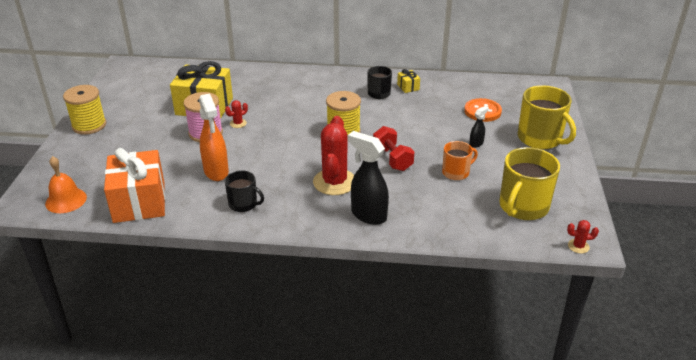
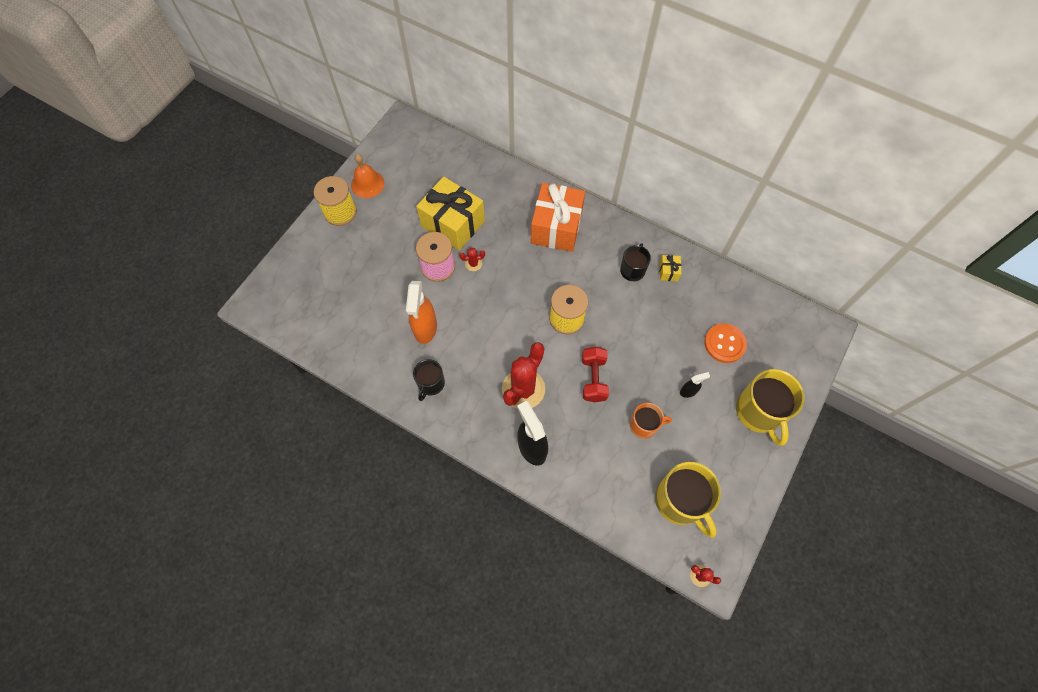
camera: 25 degrees right, 30 degrees up
(66, 200) = (288, 313): orange bell -> orange bell (367, 184)
(139, 202) = (346, 342): orange gift -> orange gift (556, 227)
(243, 204) = (431, 384): black mug -> black mug turned 60 degrees clockwise
(523, 207) = (680, 501): yellow mug -> yellow mug turned 90 degrees counterclockwise

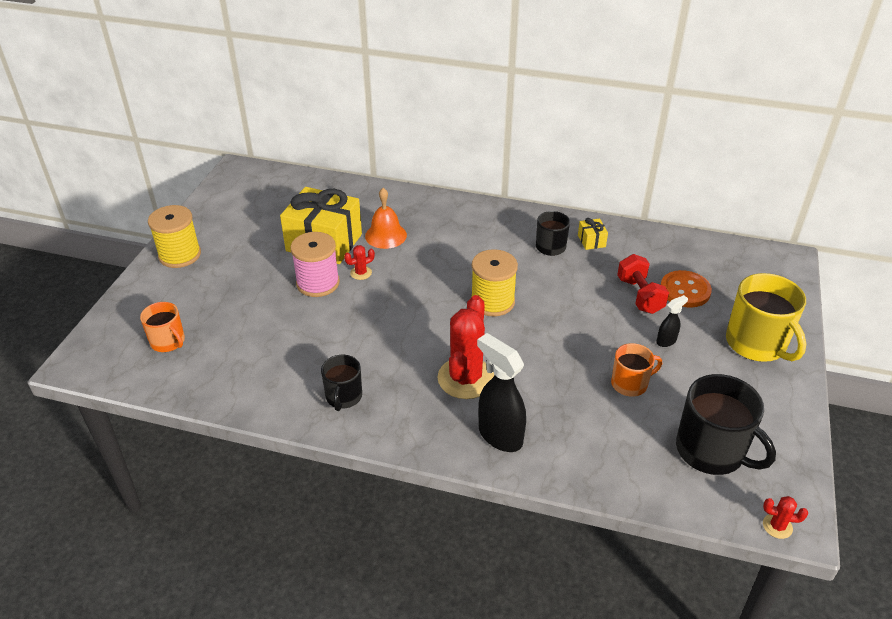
camera: 15 degrees left, 25 degrees down
(317, 300) = (168, 341): none -> orange mug
(367, 184) = (208, 225): orange bell -> orange bell (385, 235)
(425, 328) = (319, 343): orange spray bottle -> none
(556, 227) = (448, 226): orange gift -> none
(593, 379) = (549, 351): red dumbbell -> red dumbbell (640, 295)
(680, 501) = (711, 451): yellow mug -> black mug

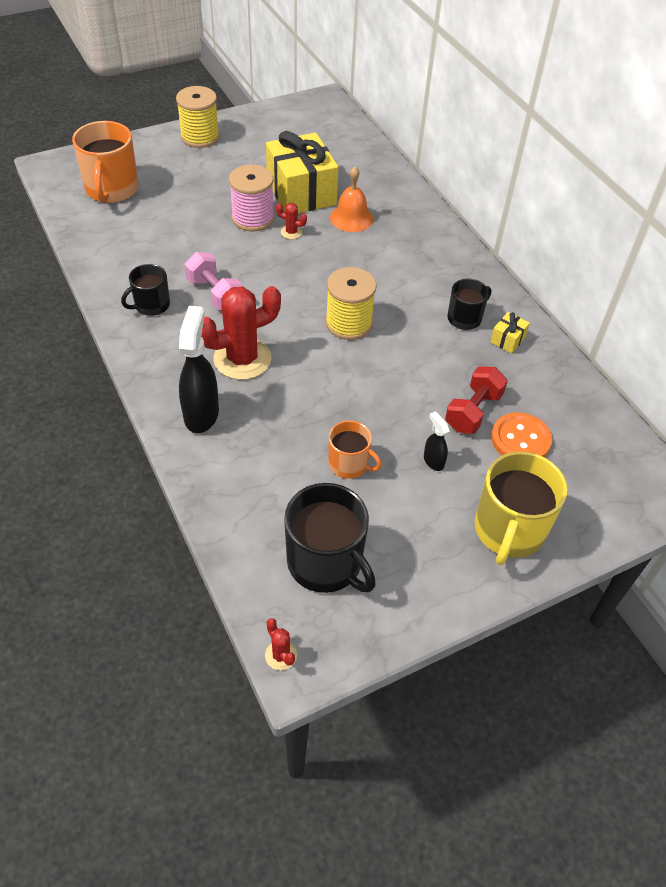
camera: 45 degrees right, 10 degrees up
(168, 341) = (111, 189): orange mug -> orange mug, size x1.73
(376, 352) = (215, 294): none -> pink dumbbell
(666, 341) = (433, 461): black spray bottle -> black spray bottle turned 135 degrees counterclockwise
(711, 451) = (326, 563): black mug -> black mug turned 45 degrees counterclockwise

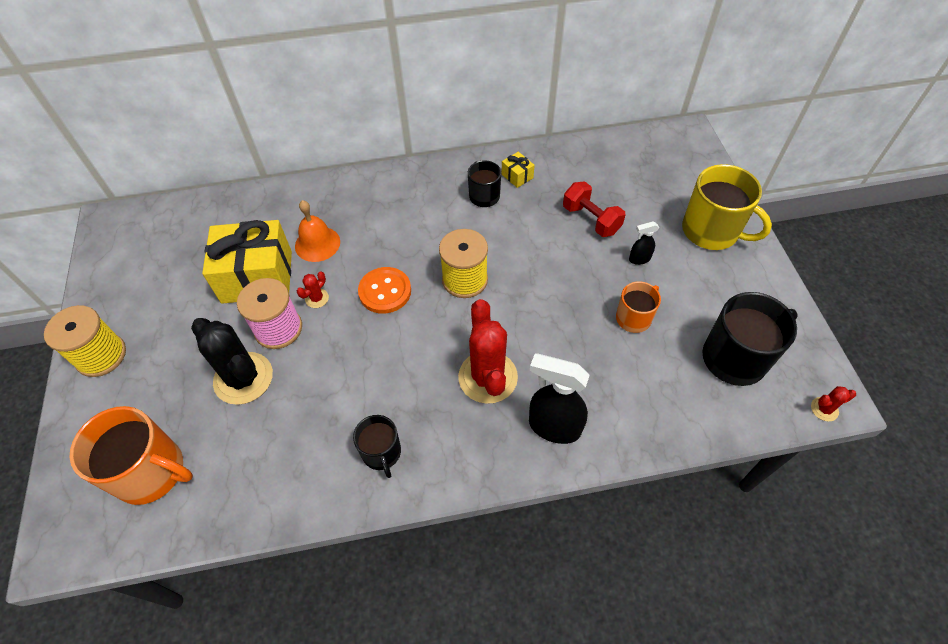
camera: 70 degrees left, 5 degrees up
(200, 212) = (243, 378): none -> black cactus
(215, 294) = (385, 386): pink dumbbell -> none
(520, 439) = (625, 199): orange button -> orange button (385, 291)

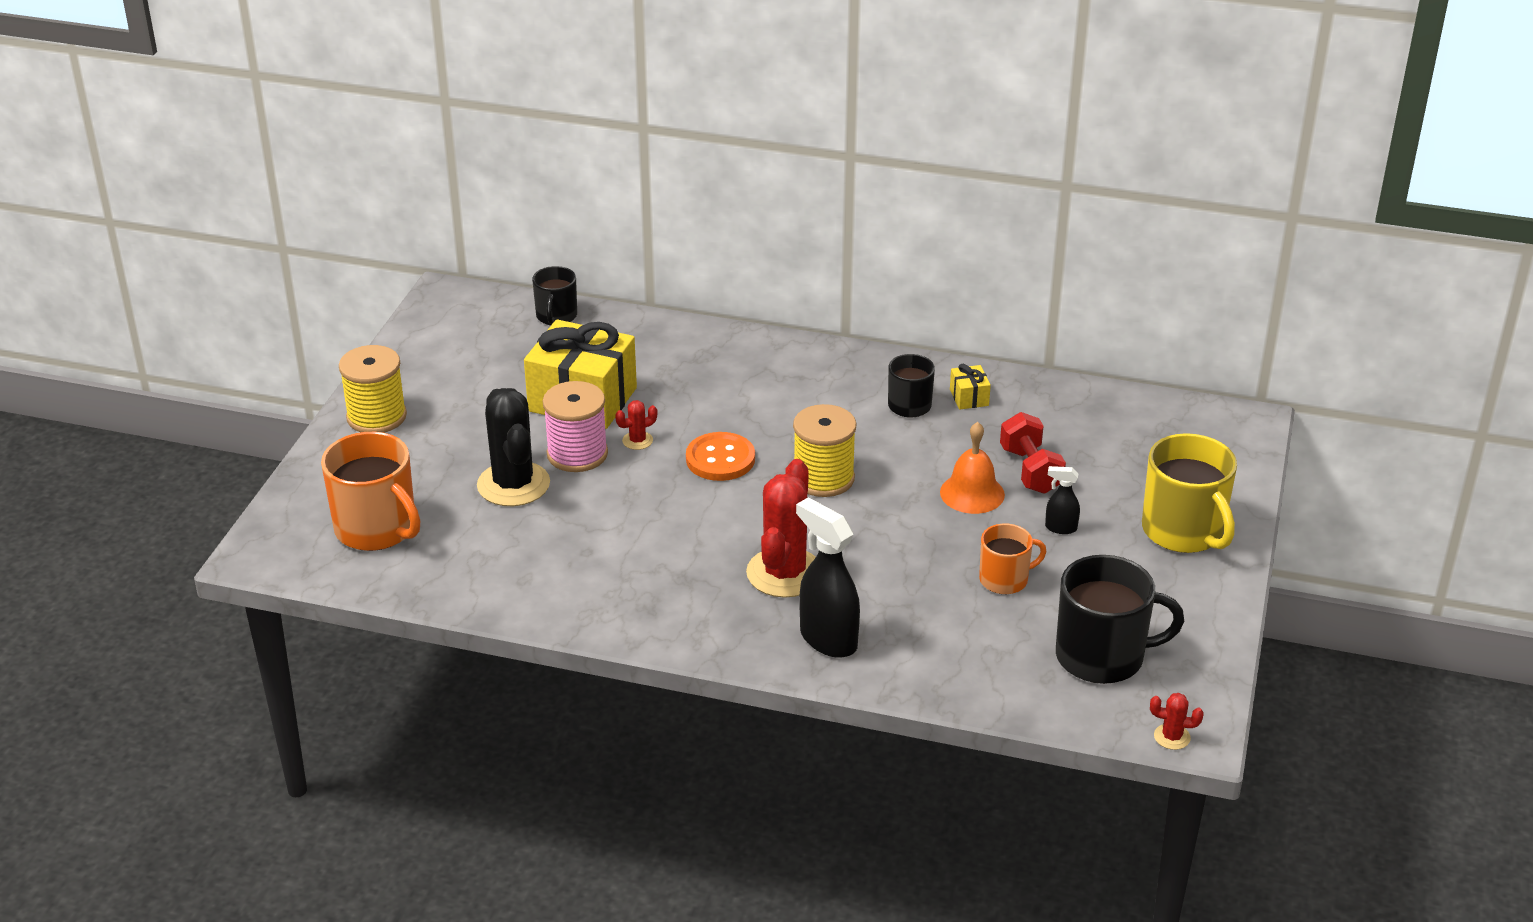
camera: 25 degrees right, 20 degrees down
(317, 244) = (671, 390): orange bell -> orange bell (972, 493)
(382, 453) = (621, 595): black mug -> black mug (556, 316)

